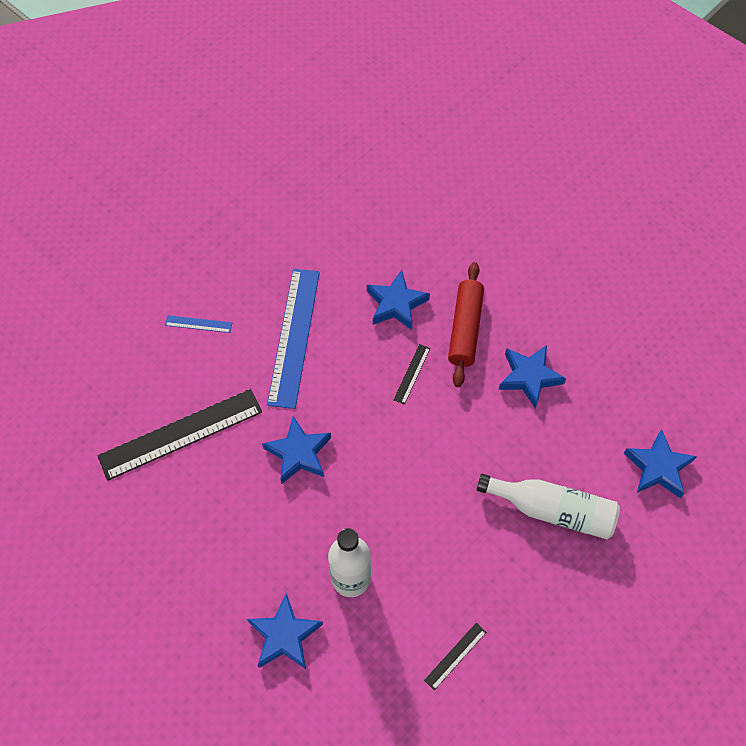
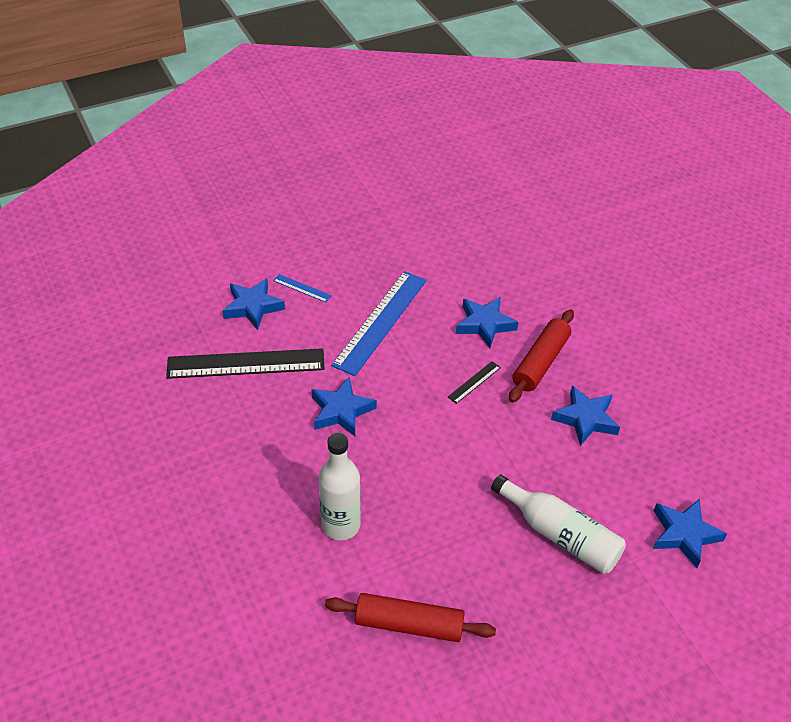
camera: 20 degrees right, 15 degrees down
(285, 635) = (258, 549): blue star -> blue star (253, 307)
(455, 656) = (409, 624): black ruler -> red rolling pin

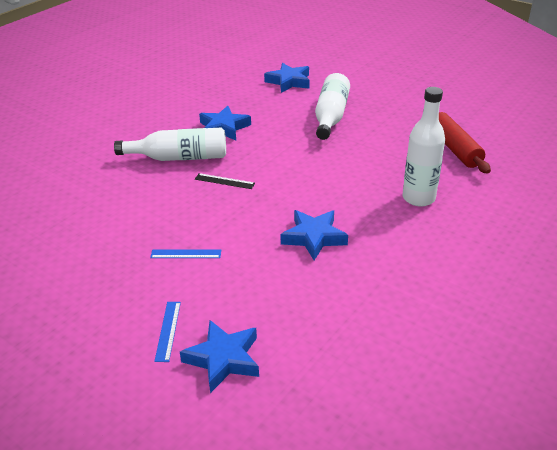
camera: 115 degrees left, 10 degrees down
(246, 364) = (310, 324): black ruler -> none
(380, 322) = (186, 254): blue ruler -> blue ruler, size x0.43
(485, 324) = (151, 194): blue star -> none
(541, 362) = (179, 157): red rolling pin -> white bottle

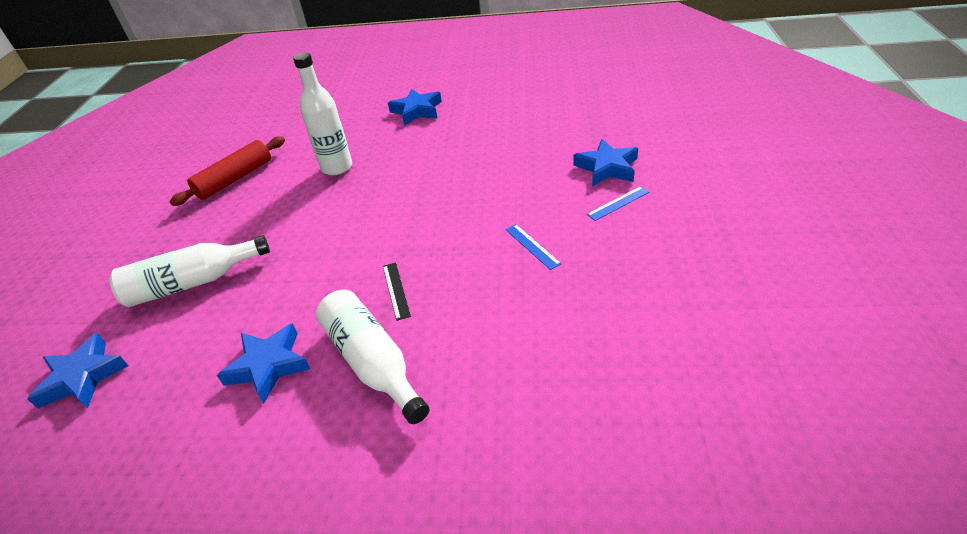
camera: 120 degrees left, 5 degrees up
(314, 237) = (439, 192): blue star -> blue star (417, 111)

